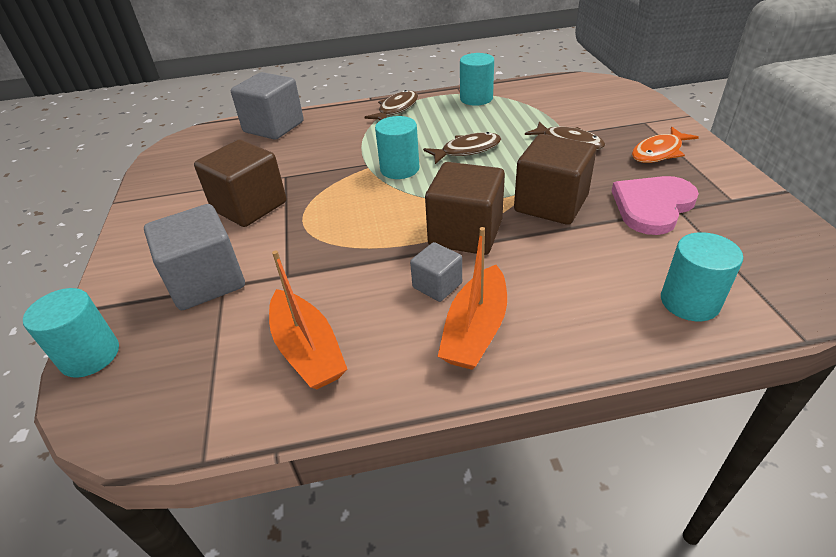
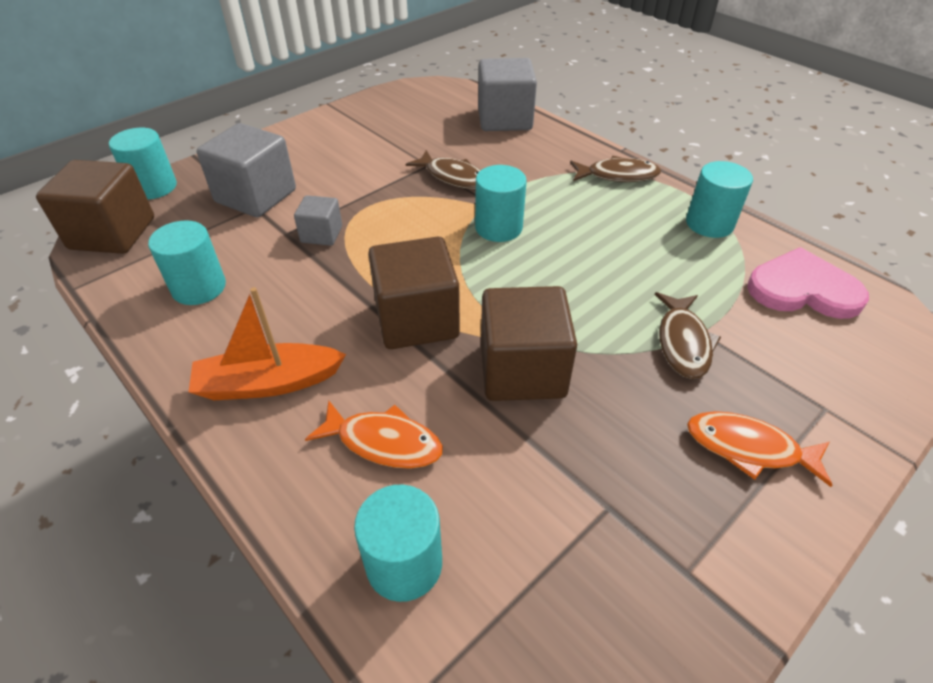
camera: 55 degrees right, 5 degrees up
(249, 206) = (367, 168): brown cube -> brown cube (112, 233)
(307, 350) = (199, 287): orange boat -> turquoise cylinder
(437, 285) = (320, 331): grey cube -> grey cube (321, 234)
(467, 150) = (580, 261): brown fish -> brown fish (453, 177)
(579, 282) = (384, 442): none -> orange fish
(652, 206) = (593, 475): pink heart -> pink heart (802, 289)

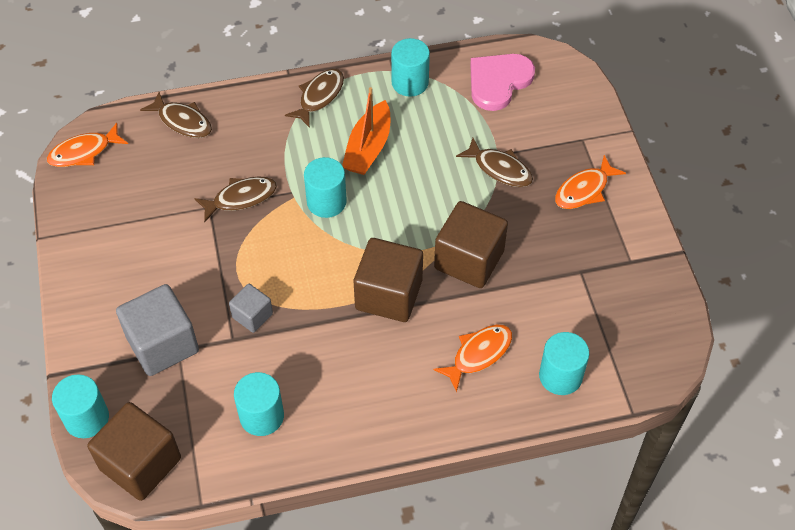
camera: 60 degrees left, 10 degrees up
(268, 383) = (392, 399): orange boat -> orange boat (368, 148)
(426, 91) = (84, 152): none -> orange fish
(504, 119) = (182, 121): grey cube -> brown fish

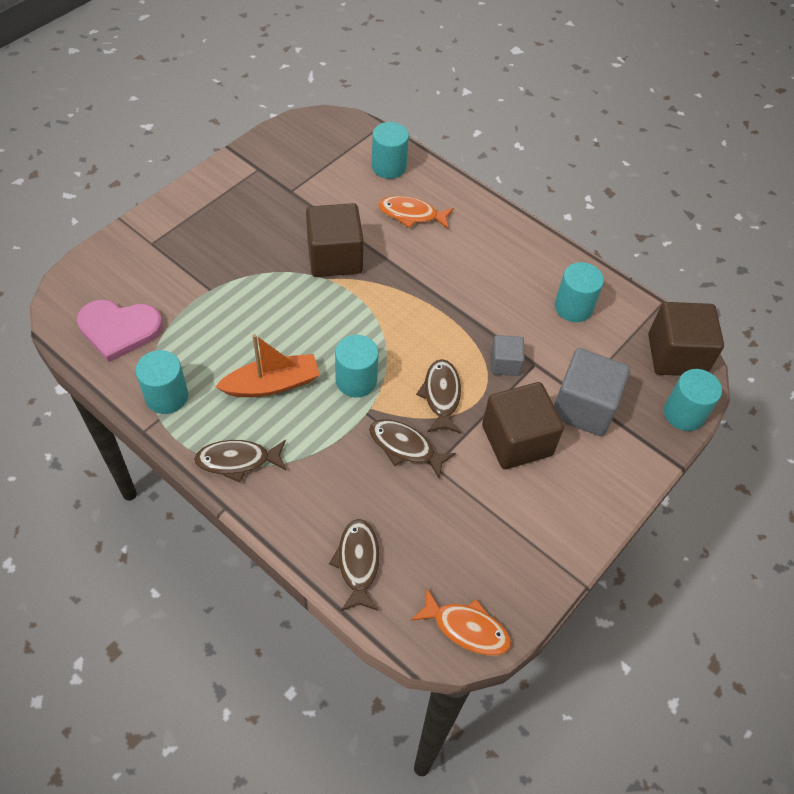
camera: 130 degrees left, 0 degrees up
(388, 294) = (409, 289): brown cube -> brown cube (517, 440)
(499, 169) = (226, 281): brown fish -> brown fish (441, 395)
(584, 190) = (208, 220): orange fish -> none

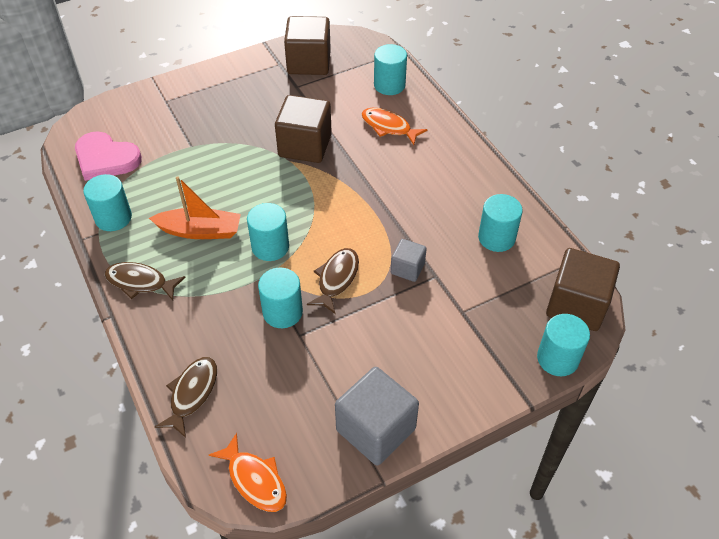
camera: 25 degrees right, 5 degrees down
(405, 447) = (282, 312): brown fish -> turquoise cylinder
(517, 440) = (384, 335): brown cube -> brown cube (309, 62)
(583, 407) = (461, 325): grey cube -> grey cube (375, 429)

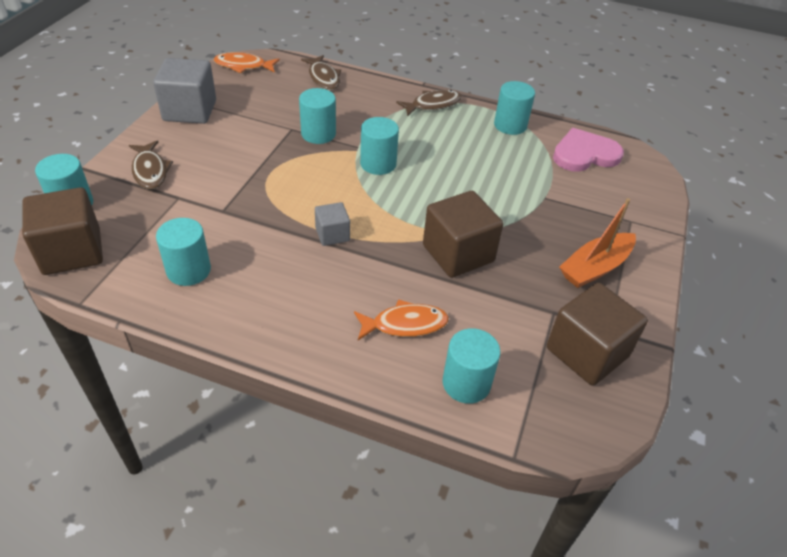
camera: 135 degrees right, 5 degrees down
(200, 231) = (441, 147): orange boat -> orange boat (595, 267)
(336, 279) = (302, 169): brown fish -> brown fish (150, 171)
(407, 268) = (252, 204): grey cube -> grey cube (332, 234)

